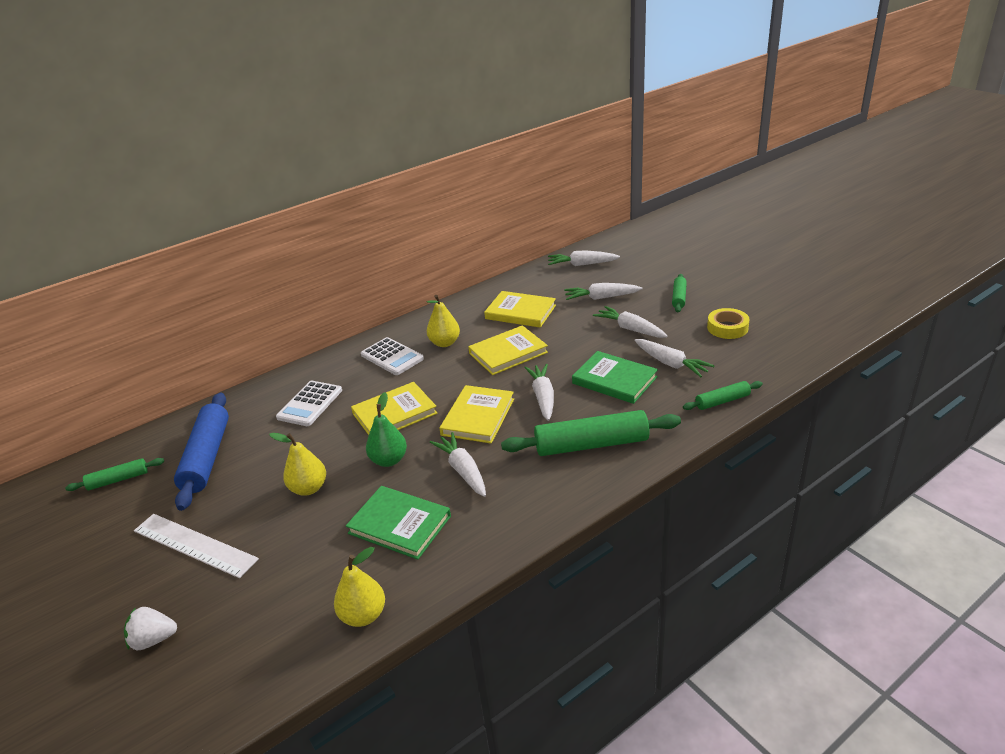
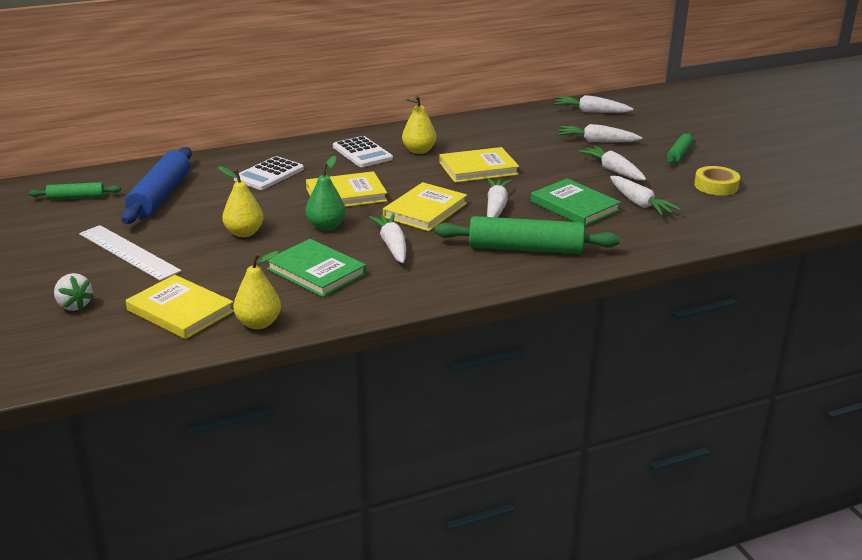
camera: 10 degrees right, 5 degrees down
(154, 639) = (74, 305): white strawberry -> white strawberry turned 135 degrees counterclockwise
(520, 312) = (507, 139): yellow book -> yellow book (180, 311)
(722, 401) = (675, 240): green rolling pin -> none

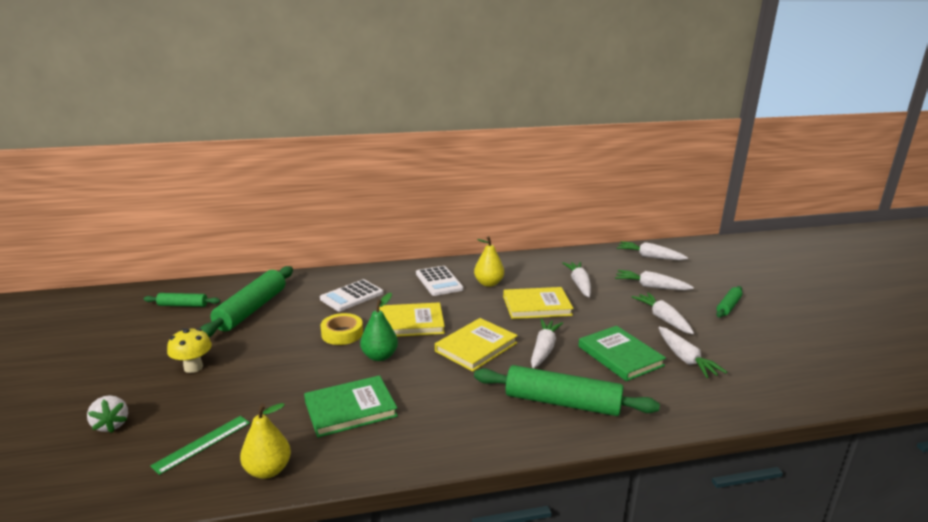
camera: 10 degrees right, 5 degrees down
(128, 252) = (193, 367): white ruler -> yellow mushroom
(160, 196) = (251, 310): blue rolling pin -> green rolling pin
(180, 311) = (202, 444): yellow book -> green ruler
(244, 233) = (303, 356): yellow pear -> none
(316, 271) = (350, 409): green book -> green book turned 75 degrees counterclockwise
(392, 245) = (433, 385): white carrot -> white carrot (579, 284)
(716, 186) = (764, 345): yellow tape -> yellow tape (342, 333)

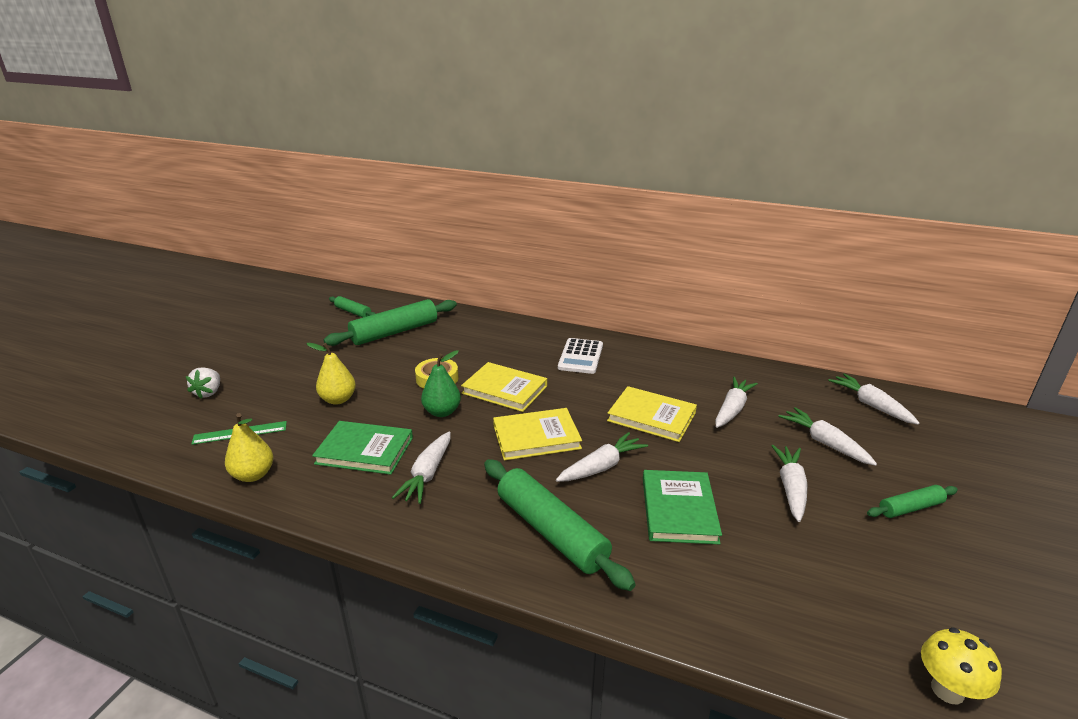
camera: 35 degrees right, 5 degrees up
(193, 367) = (302, 367): yellow mushroom -> yellow mushroom (947, 690)
(352, 296) = (485, 346): white calculator -> none
(488, 283) = (629, 375): yellow pear -> yellow pear (338, 399)
(685, 359) = (758, 548): white carrot -> white carrot (427, 474)

